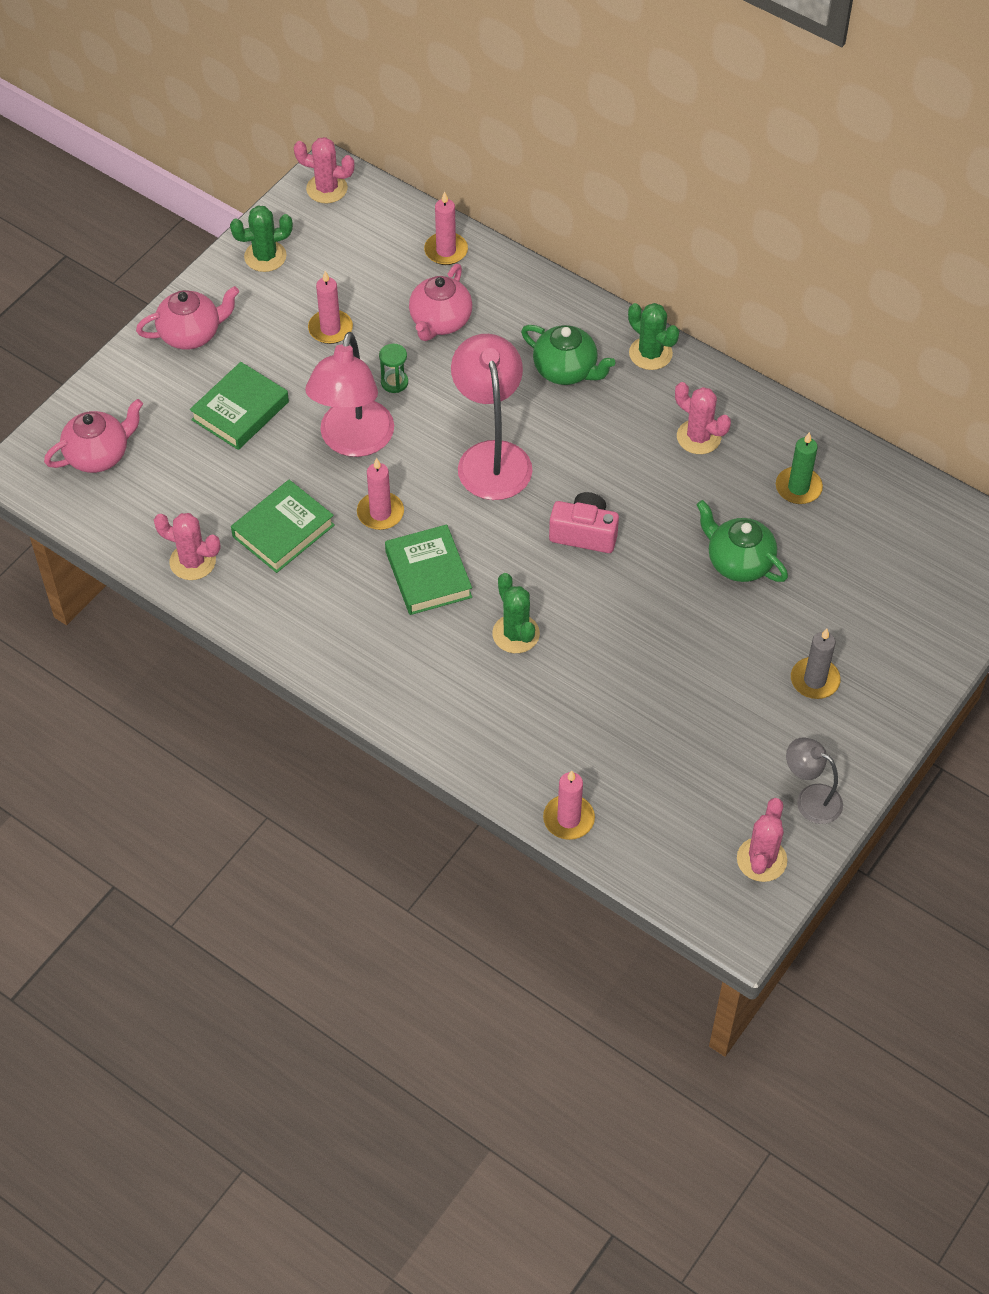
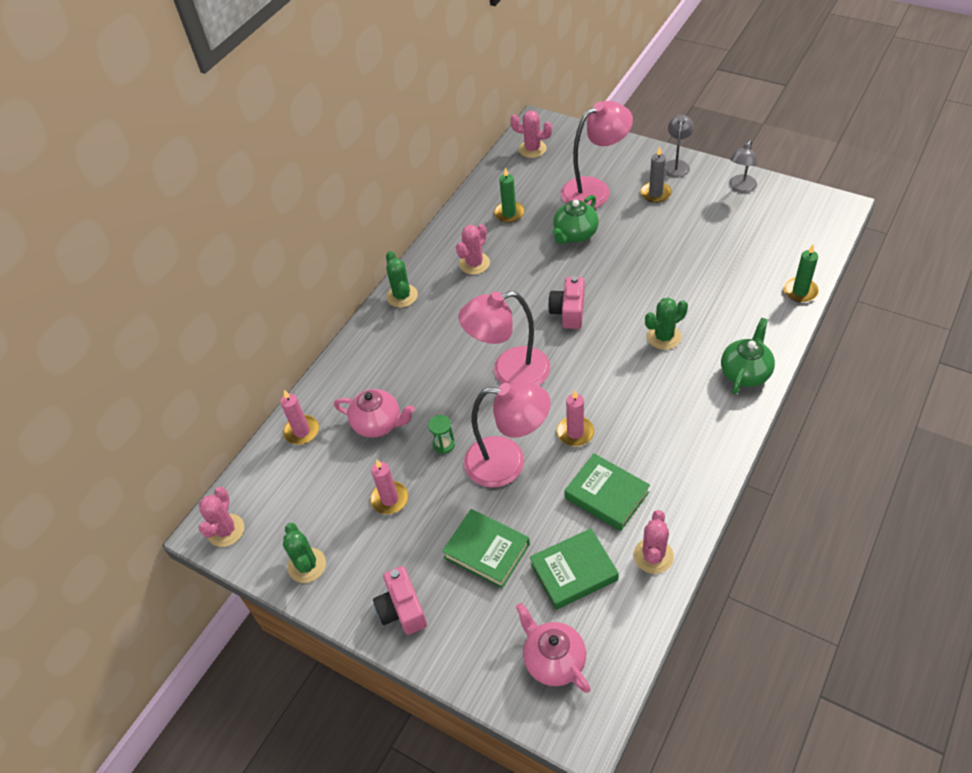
camera: 90 degrees left, 5 degrees down
(191, 334) = (402, 609): pink teapot -> pink camera
(428, 574) = (625, 394): green book -> green book (573, 572)
(566, 370) = (422, 340): green teapot -> green teapot (745, 373)
(568, 819) = (800, 291): pink candle -> green candle
(650, 353) = (402, 296): green cactus -> green cactus turned 60 degrees counterclockwise
(761, 859) = (791, 203): pink cactus -> pink cactus (532, 149)
(836, 602) = (594, 189): none -> pink lamp
(881, 722) = (676, 165): none -> grey lamp

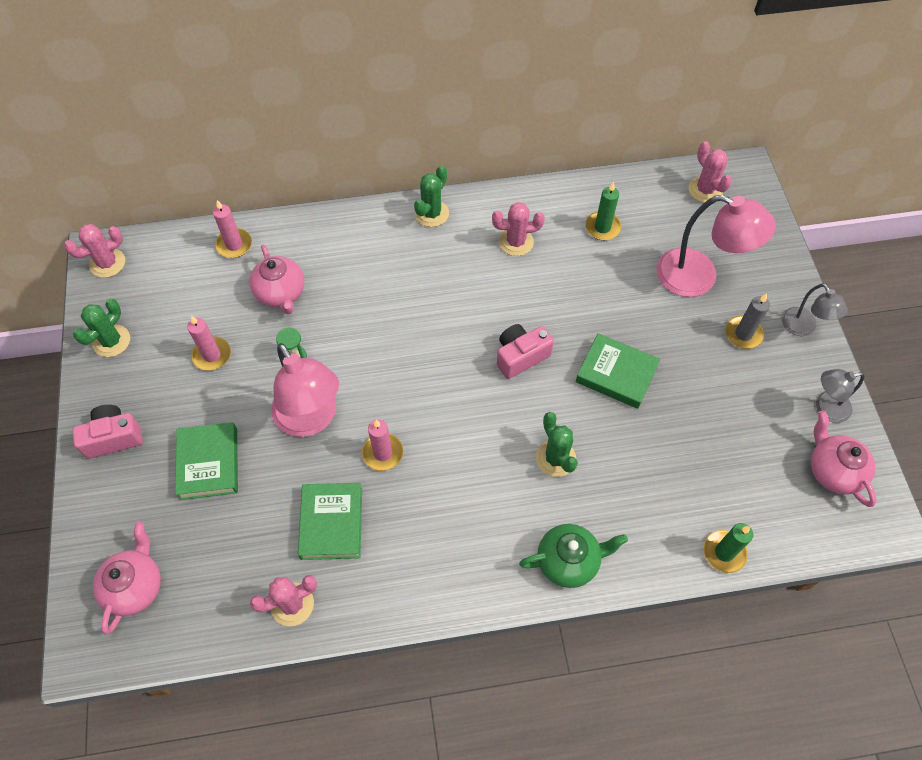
camera: 45 degrees right, 10 degrees up
(402, 609) = (113, 438): pink camera -> pink camera turned 45 degrees clockwise
(509, 372) = (411, 355): pink lamp -> none
(573, 572) = (232, 547): green book -> green book (616, 374)
(575, 234) = (623, 299): green teapot -> none
(663, 337) = (555, 458): green cactus -> green cactus turned 45 degrees clockwise
(676, 165) = (803, 328): grey lamp -> grey lamp turned 90 degrees clockwise
(785, 209) = (833, 470): none -> pink teapot

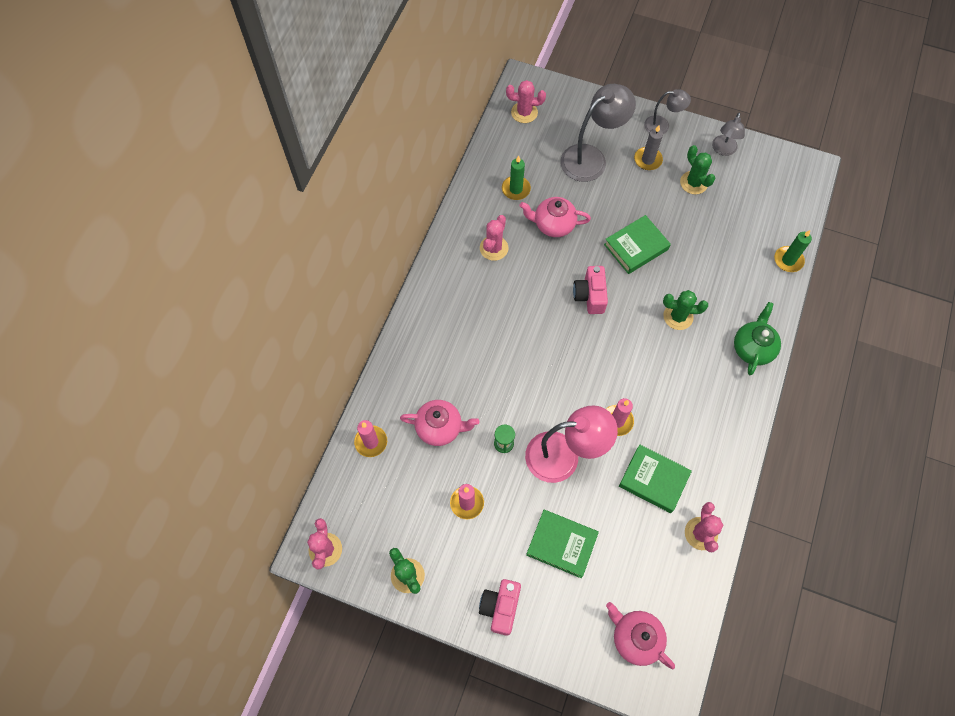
camera: 60 degrees left, 5 degrees up
(431, 213) = (433, 289): green cactus -> green cactus (693, 183)
(699, 277) = (591, 158): pink lamp -> grey lamp
(833, 470) = (765, 172): pink teapot -> pink teapot (553, 225)

